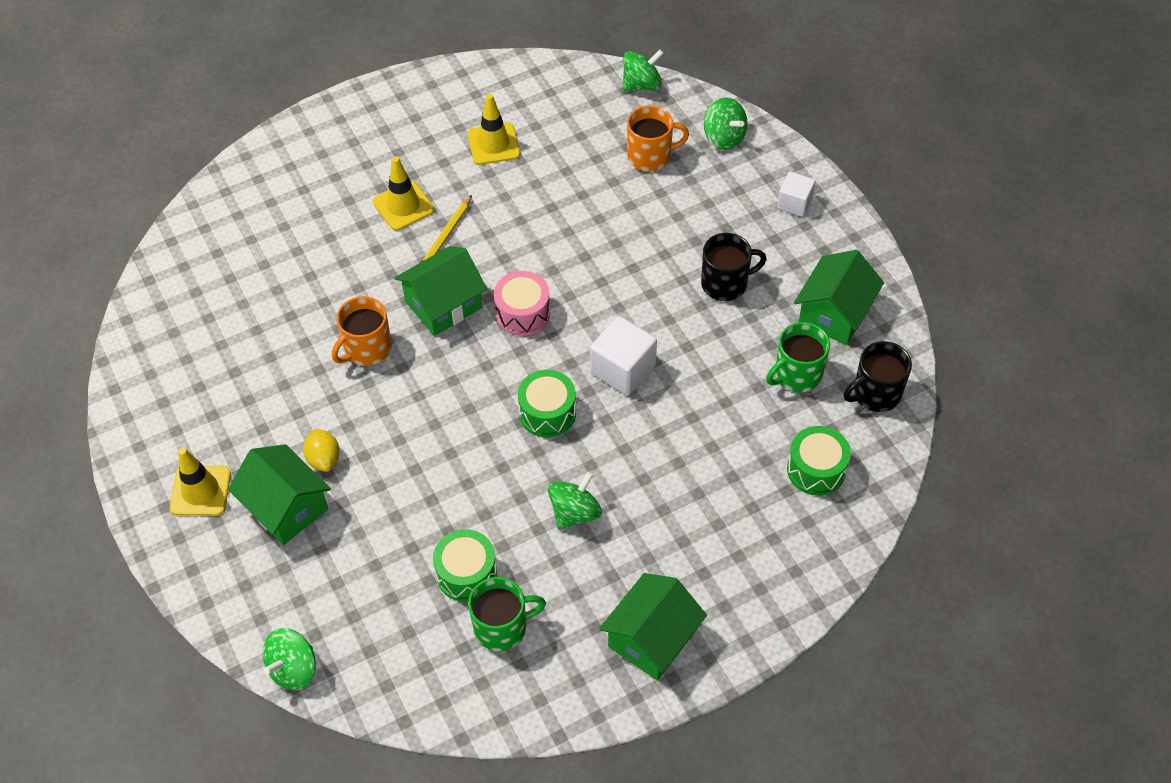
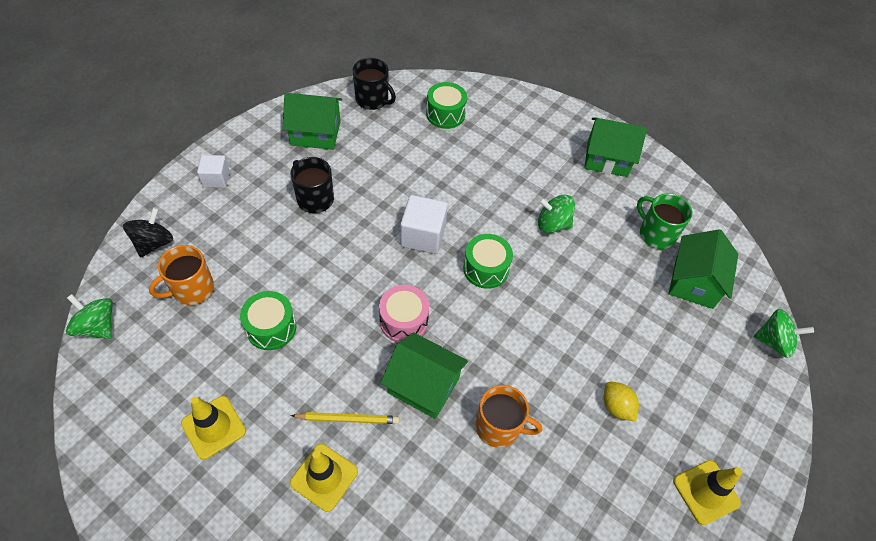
camera: 120 degrees left, 0 degrees up
(286, 507) = (672, 413): green house -> green house (694, 282)
(324, 459) = (616, 406): yellow lemon -> yellow lemon turned 75 degrees counterclockwise
(466, 574) = (636, 268): green drum -> green drum (271, 327)
(650, 156) = (192, 289): orange mug -> orange mug turned 90 degrees counterclockwise
(724, 137) = (154, 243): green spinning top -> black spinning top
(796, 374) = (377, 140): green mug -> none

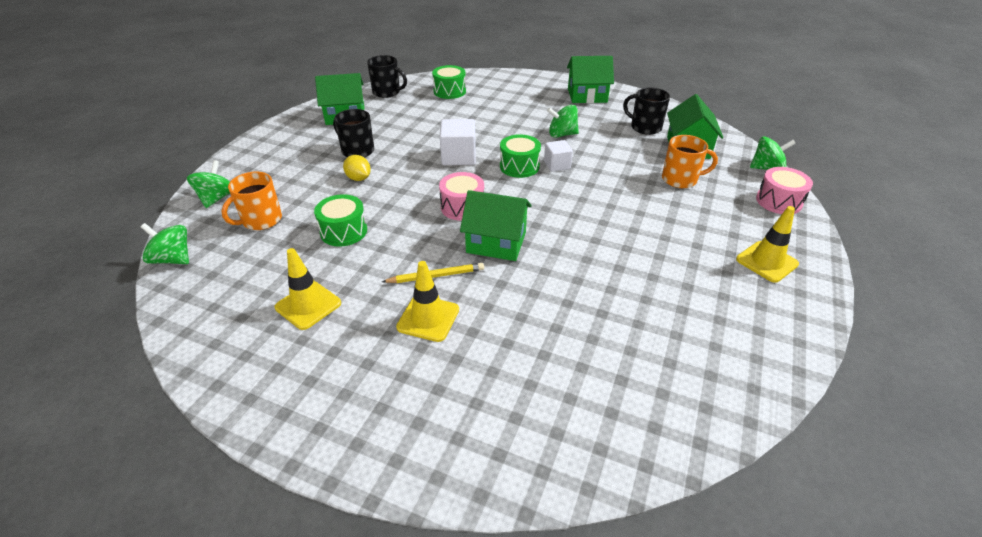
camera: 10 degrees left, 15 degrees down
(154, 243) = (217, 198): black spinning top -> green spinning top
(216, 179) = (265, 153): white cube -> white cube (557, 165)
(499, 427) = (574, 255): orange mug -> orange mug (680, 179)
(616, 406) = (666, 225): yellow lemon -> yellow lemon (358, 178)
(656, 234) = (645, 127): green mug -> black mug
(763, 401) = (778, 201): none -> pink drum

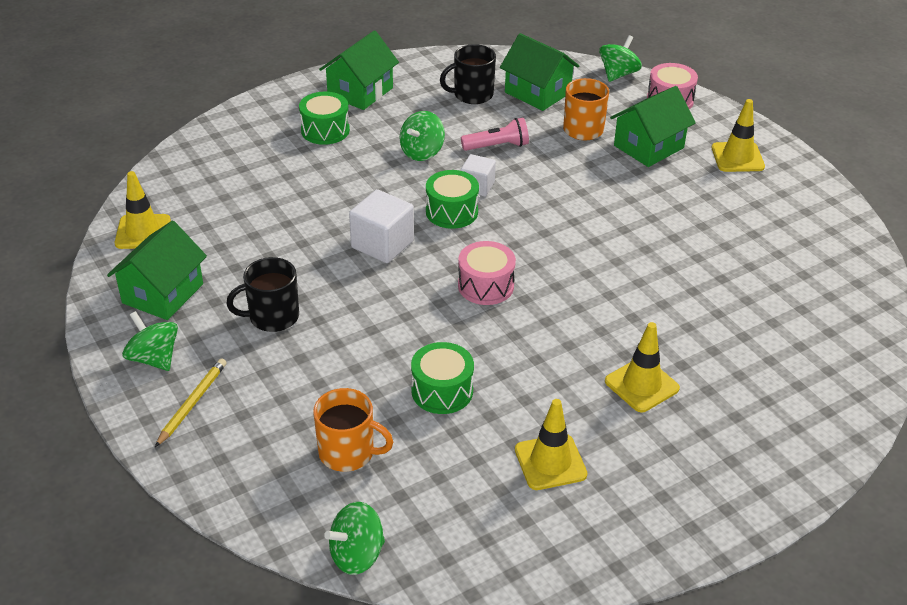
camera: 55 degrees left, 0 degrees up
(217, 198) = (250, 480): green spinning top -> green spinning top (154, 358)
(261, 220) = (348, 453): orange mug -> orange mug turned 60 degrees counterclockwise
(358, 178) = (341, 339): yellow lemon -> none
(387, 92) = (143, 232): black mug -> yellow traffic cone
(436, 276) = (584, 354): yellow pencil -> yellow pencil (192, 403)
(449, 91) = (213, 181): green drum -> green drum (325, 130)
(496, 242) = (569, 291): green house -> green house (648, 147)
(608, 156) = (497, 146): none -> pink flashlight

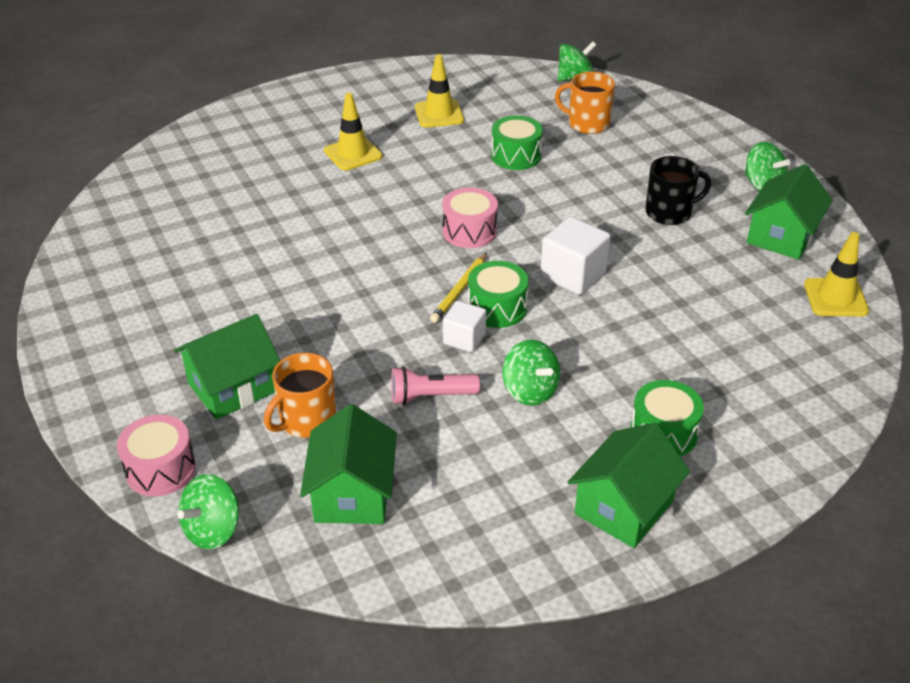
camera: 175 degrees left, 0 degrees up
(192, 403) = (716, 155): yellow pencil -> yellow pencil (459, 290)
(422, 152) = (530, 391): green spinning top -> green spinning top turned 105 degrees clockwise
(472, 95) = (453, 493): black mug -> none
(537, 92) = (352, 494): green house -> green house turned 45 degrees clockwise
(737, 157) = (128, 366): yellow traffic cone -> none

